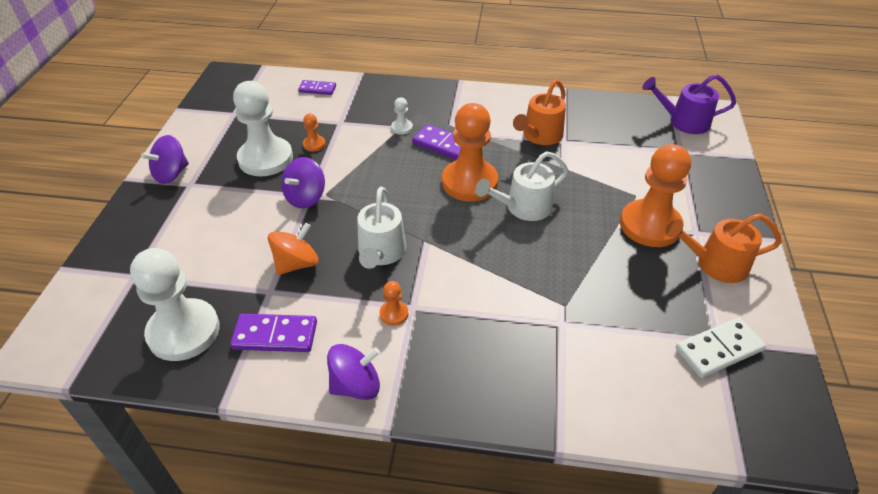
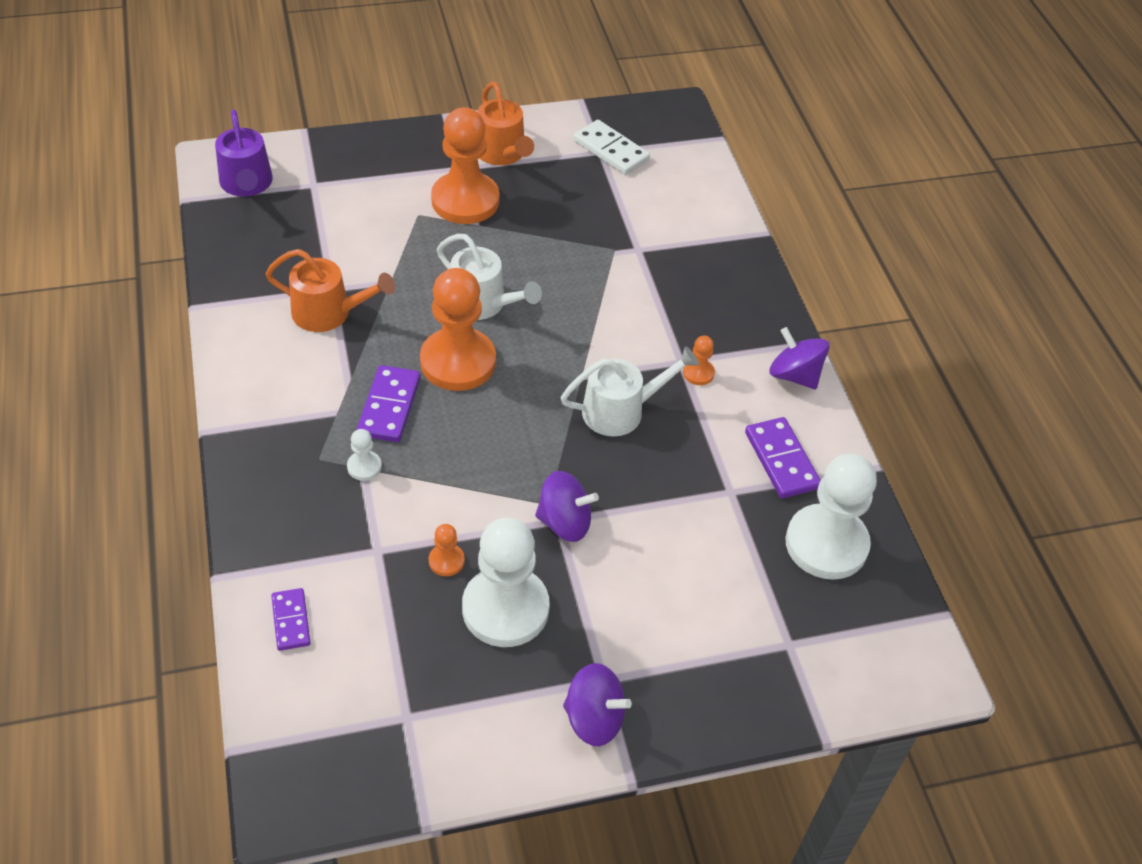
camera: 115 degrees left, 5 degrees up
(296, 264) = (679, 483): orange spinning top -> none

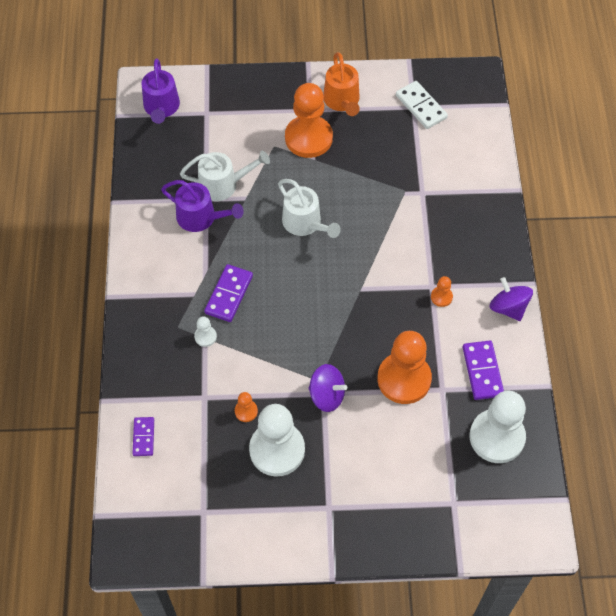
camera: 15 degrees right, 10 degrees up
(328, 313) = (201, 217): orange watering can -> purple watering can
(458, 362) = (280, 267): orange pawn -> orange pawn (404, 379)
(594, 719) = (317, 532): purple spinning top -> none
(620, 411) = (381, 319): white watering can -> white watering can (223, 184)

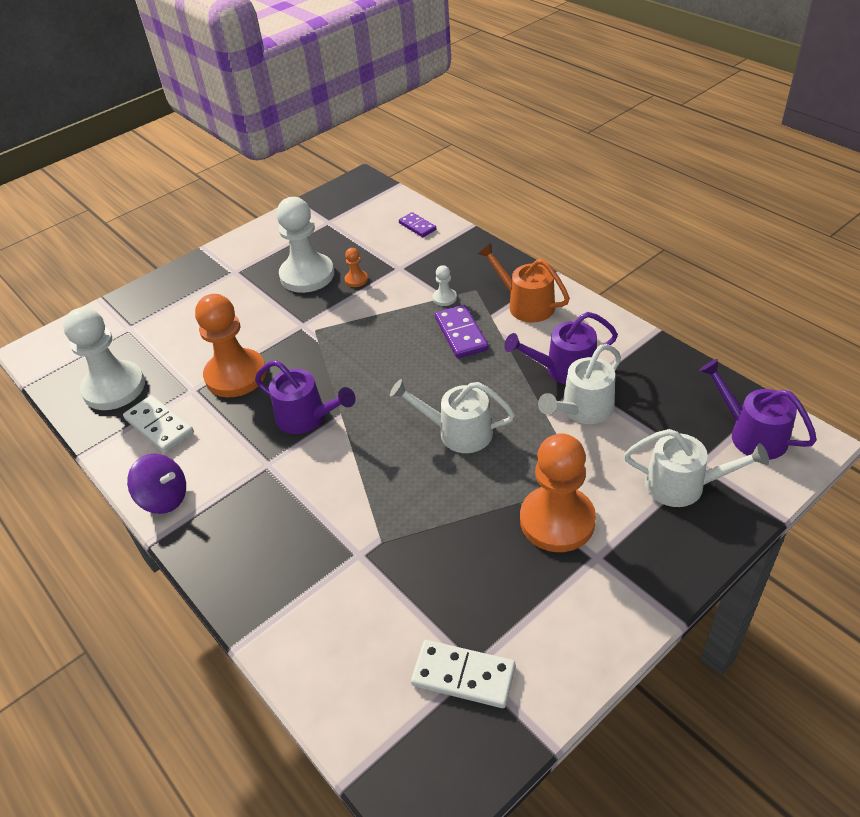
camera: 145 degrees right, 15 degrees down
(229, 110) = (683, 485): none -> white watering can
(327, 395) = (297, 325): purple spinning top -> none
(342, 101) = (572, 600): orange watering can -> orange watering can (526, 304)
(383, 303) = (306, 417): none -> purple watering can
(441, 297) = (249, 461): orange pawn -> none
(482, 371) = (159, 426): purple domino -> white domino

